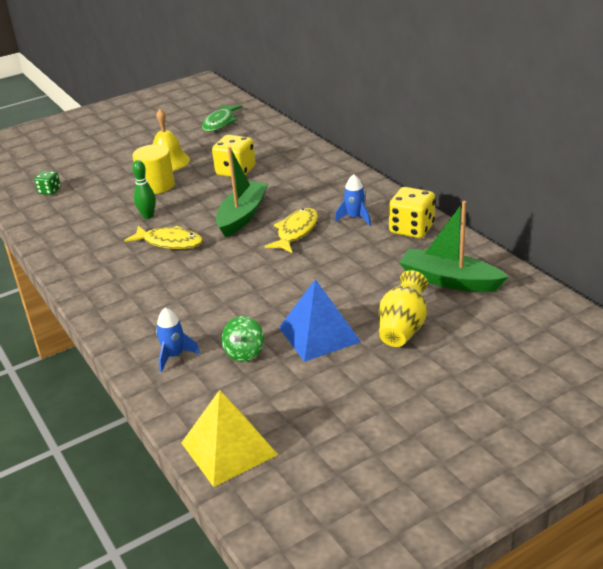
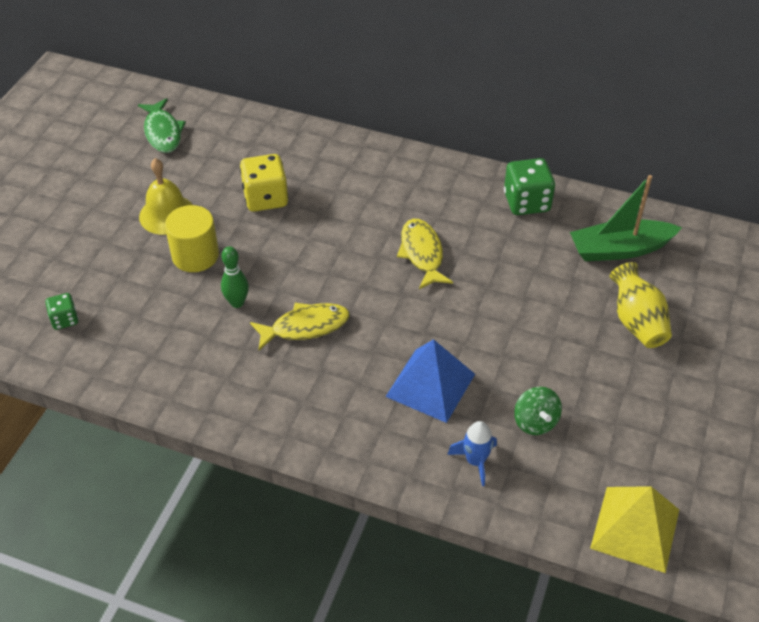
camera: 40 degrees left, 15 degrees up
(242, 216) = (343, 257): green boat -> none
(319, 334) = (576, 365): blue pyramid -> blue pyramid (430, 385)
(355, 218) = (460, 211): blue rocket -> none
(411, 229) = (526, 202): yellow dice -> green dice

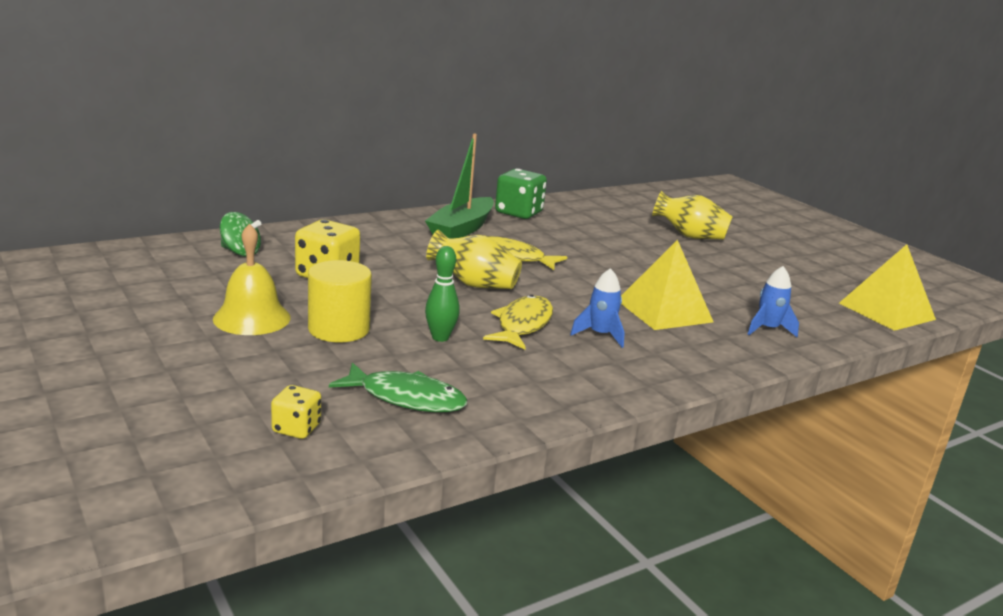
camera: 55 degrees left, 25 degrees down
(65, 319) = (296, 428): green dice -> yellow dice
(163, 132) = (129, 274): green fish -> green fish (406, 398)
(338, 373) = (600, 335): none -> blue rocket
(343, 266) = (474, 284): none -> yellow vase
(430, 385) = (664, 311): blue pyramid -> yellow pyramid
(535, 422) = (749, 297): green spinning top -> green spinning top (240, 252)
(620, 249) = (613, 213): green boat -> green boat (461, 229)

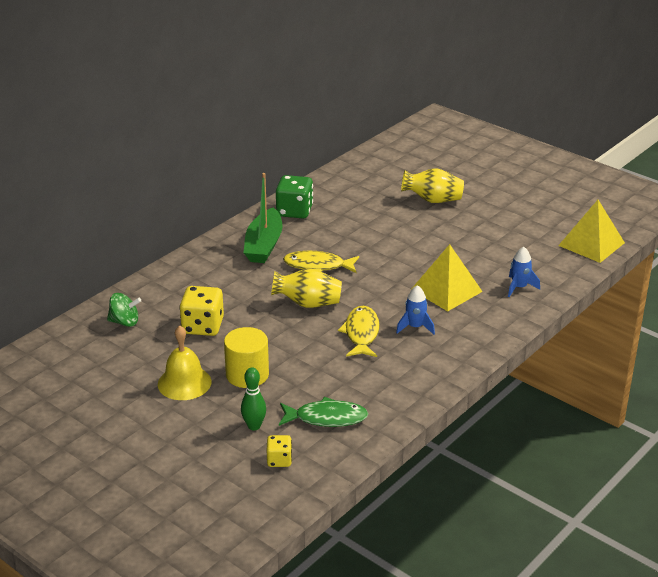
camera: 15 degrees left, 10 degrees up
(440, 337) = (316, 362): green bowling pin -> green bowling pin (254, 426)

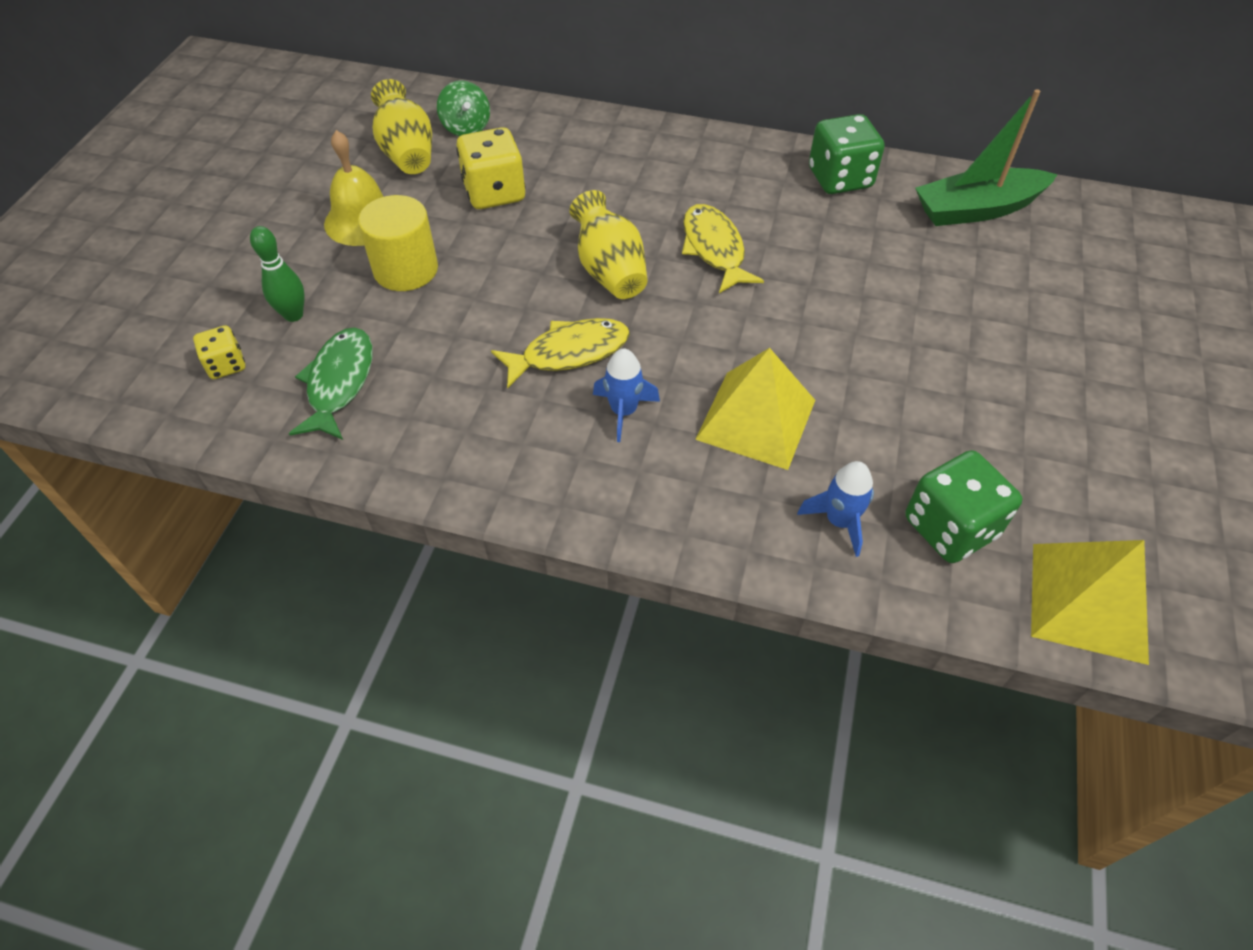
camera: 65 degrees right, 20 degrees up
(264, 245) = (726, 180): green boat -> green boat (976, 209)
(326, 418) = (339, 382): green fish -> green fish turned 150 degrees counterclockwise
(433, 200) = (1018, 318): yellow vase -> yellow vase (407, 153)
(538, 261) = (950, 528): none -> green dice

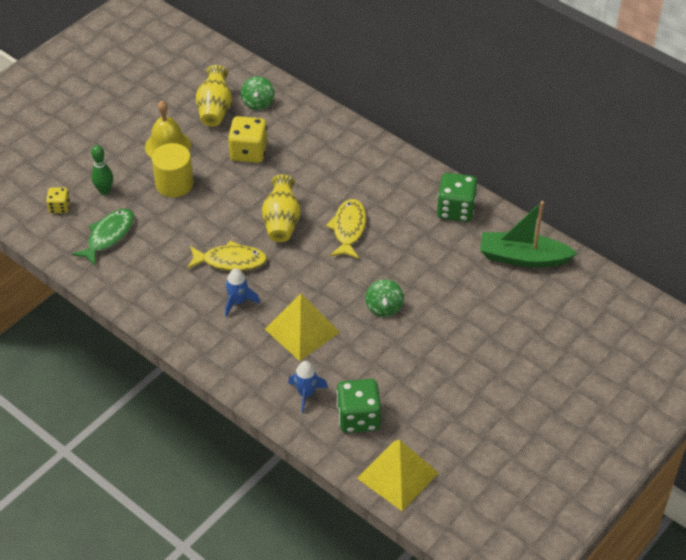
camera: 25 degrees right, 5 degrees down
(850, 340) = (384, 307): none -> green spinning top

